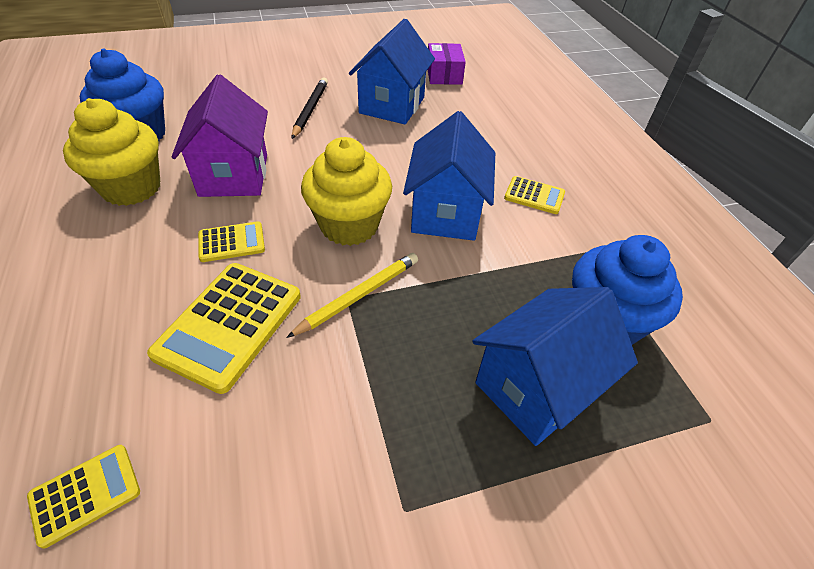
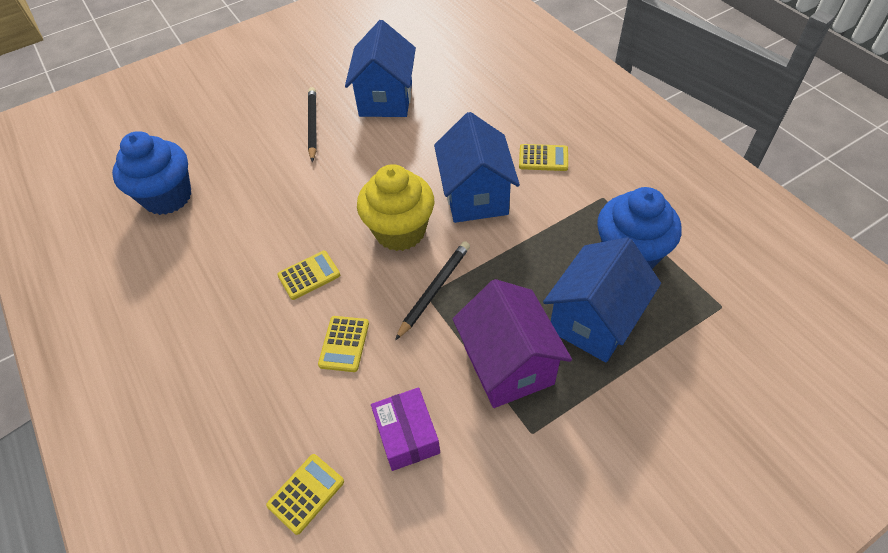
camera: 10 degrees left, 5 degrees up
(131, 188) = (193, 251): yellow cupcake -> none
(230, 325) = (344, 344): yellow calculator -> yellow calculator, size x0.54
(234, 175) = (277, 213): purple house -> purple house (508, 365)
(359, 296) = (435, 290): yellow pencil -> black pencil
(444, 75) = (420, 51): purple box -> purple box (407, 435)

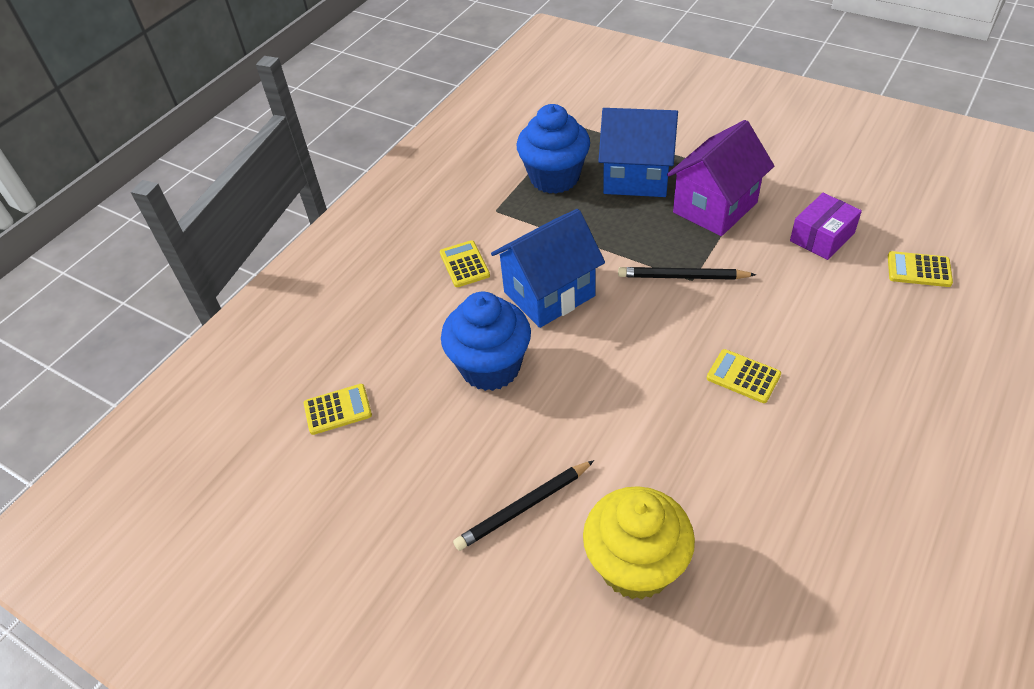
camera: 115 degrees left, 5 degrees down
(168, 197) = (757, 608): blue cupcake -> blue cupcake (490, 367)
(344, 344) = (787, 311): yellow calculator -> yellow calculator (338, 409)
(386, 99) = (431, 447): blue house -> none
(400, 231) = (635, 331): yellow cupcake -> yellow cupcake (636, 565)

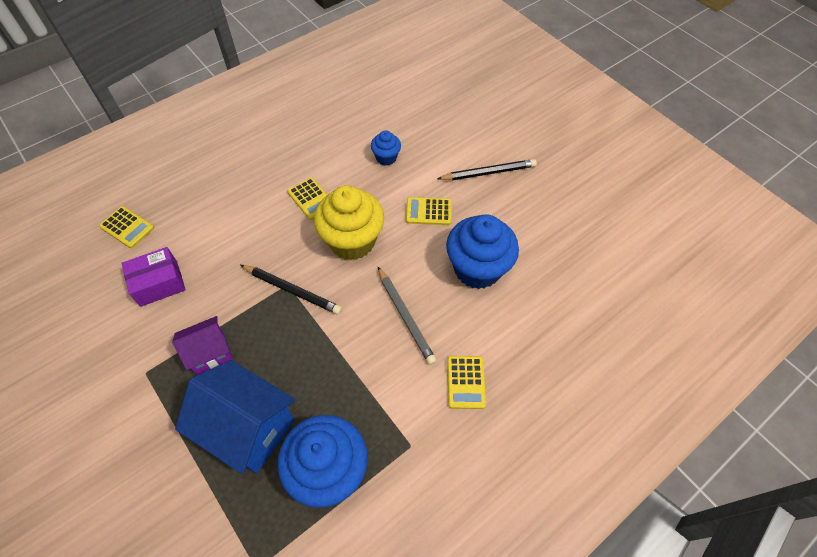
camera: 165 degrees left, 10 degrees up
(338, 409) = (600, 277): yellow calculator -> yellow calculator (428, 212)
(549, 294) = (405, 317): blue house -> grey pencil
(636, 565) = (440, 128): yellow cupcake -> yellow cupcake (352, 241)
(687, 475) = (386, 158): none -> blue cupcake
(715, 207) = (210, 353): purple house -> purple house, size x0.58

